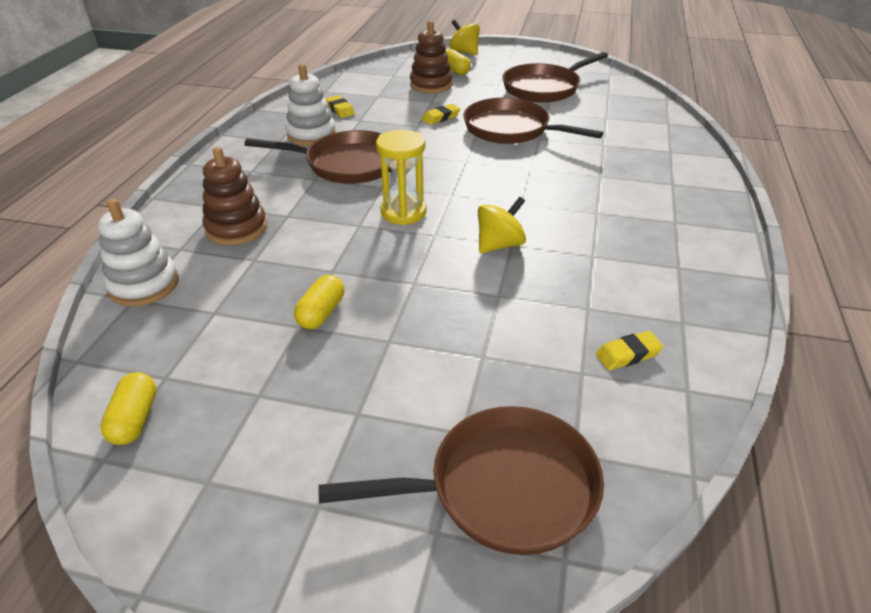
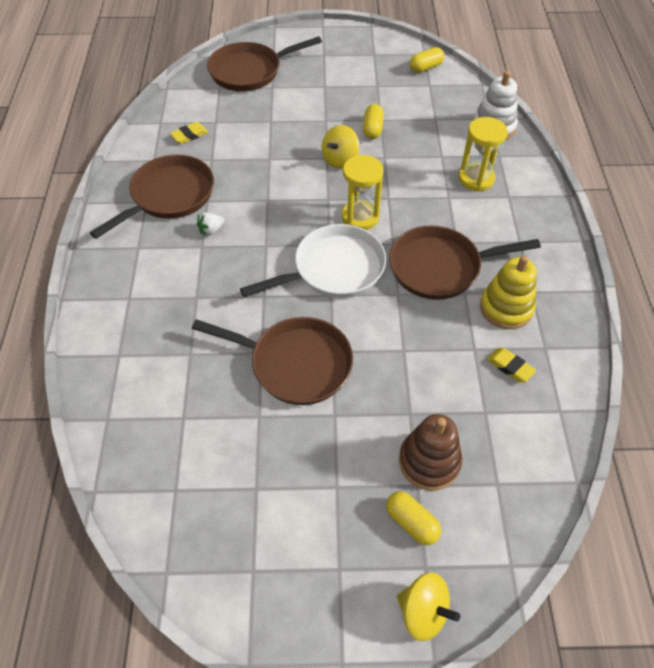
camera: 165 degrees right, 15 degrees up
(135, 419) = (425, 68): yellow capsule -> yellow capsule turned 75 degrees clockwise
(236, 228) = (476, 179): brown stacking toy -> yellow hourglass
(311, 135) = (506, 308): white stacking toy -> yellow stacking toy
(440, 117) = (384, 374): yellow eraser -> none
(455, 176) = (333, 269): none -> white pan
(499, 245) = (276, 198): yellow spinning top -> yellow spinning top (340, 160)
(544, 88) = (267, 488): brown pan -> brown pan (168, 196)
(586, 225) = (211, 230): none -> white strawberry

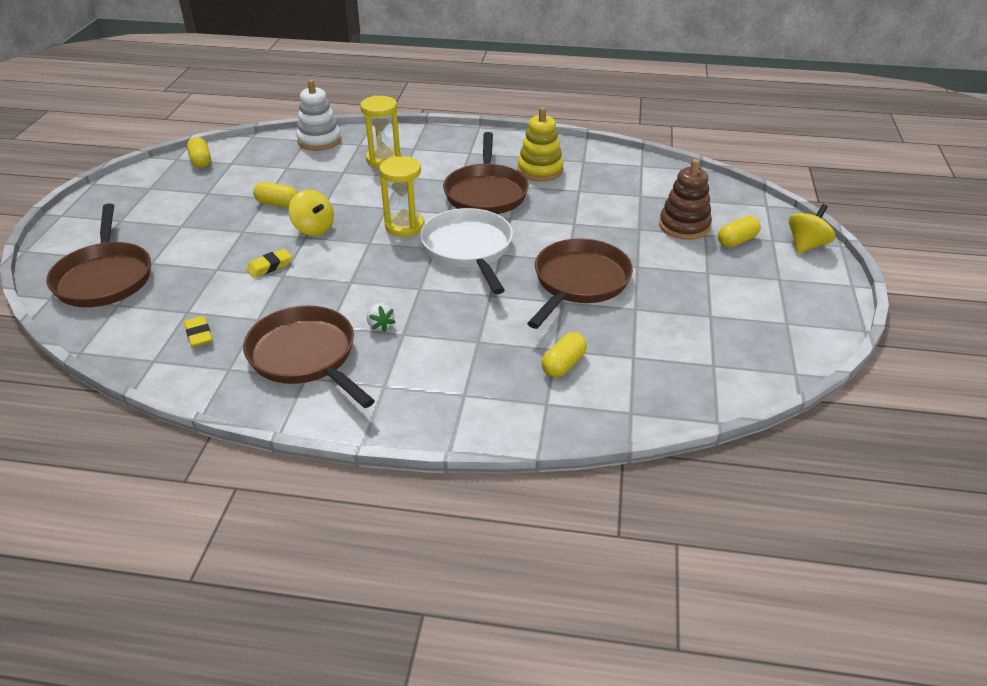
camera: 80 degrees left, 15 degrees down
(169, 362) = (563, 364): none -> yellow capsule
(510, 367) = (599, 178): yellow eraser -> yellow eraser (269, 266)

